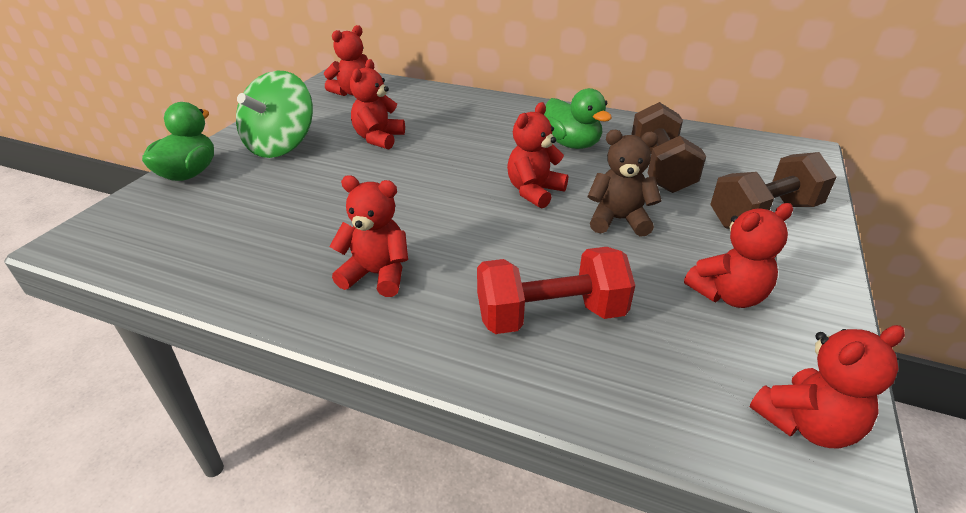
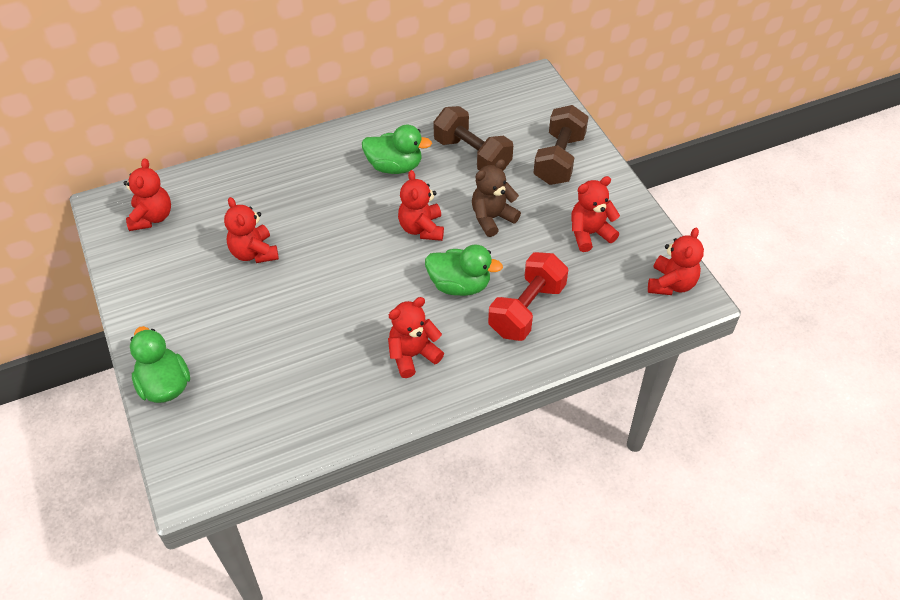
camera: 45 degrees left, 15 degrees up
(281, 145) = (190, 311): green spinning top -> none
(507, 250) = (459, 285): none -> green duck
(728, 295) = (589, 234): red teddy bear -> red teddy bear turned 135 degrees counterclockwise

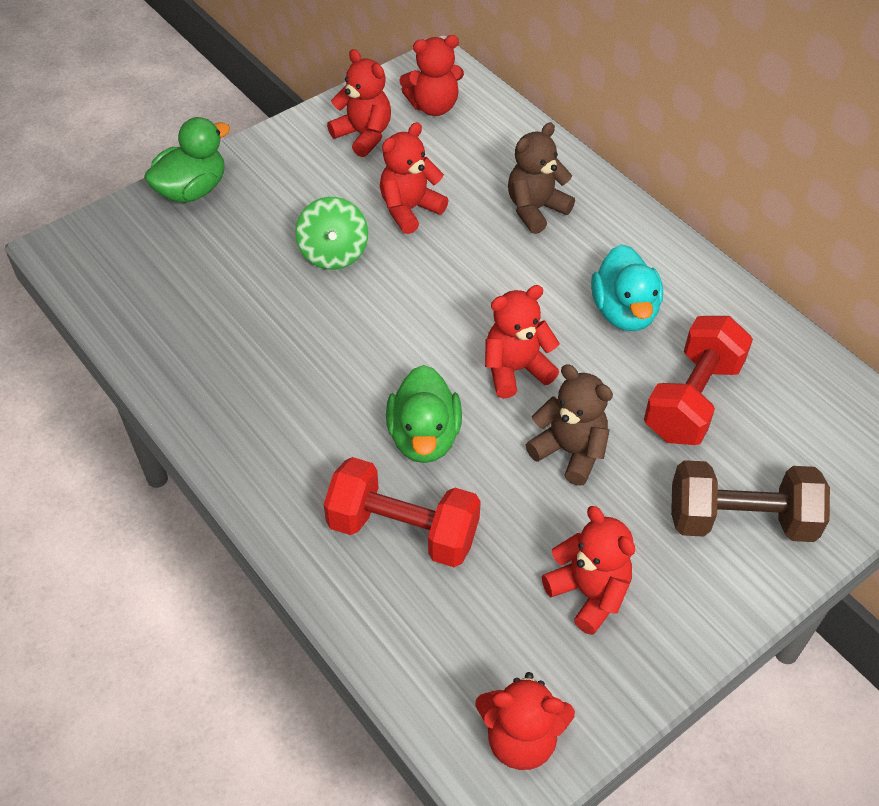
camera: 75 degrees right, 0 degrees up
(277, 304) = (333, 253): none -> green spinning top
(287, 186) = (535, 209): none -> brown teddy bear
(395, 166) = (624, 312): green duck -> turquoise duck
(413, 355) = (287, 410): red teddy bear -> red teddy bear (363, 135)
(472, 155) = (692, 399): brown dumbbell -> red dumbbell

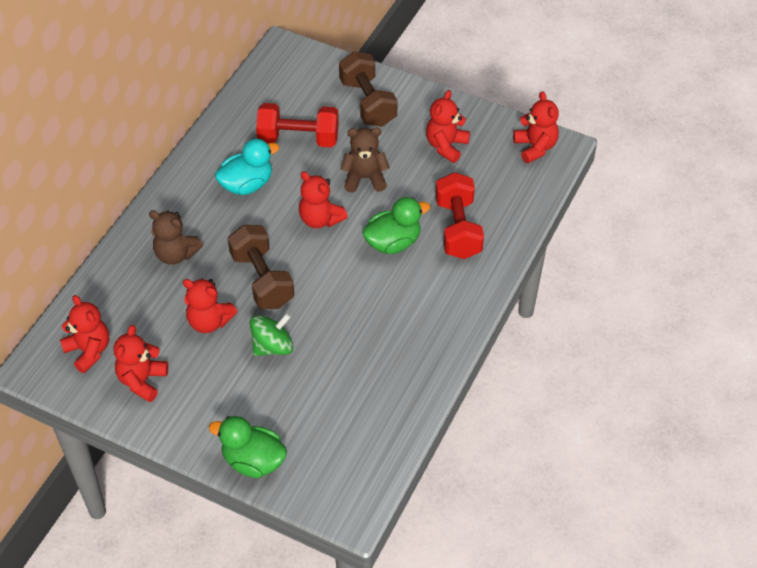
camera: 115 degrees left, 0 degrees up
(444, 276) = (262, 279): none -> brown dumbbell
(570, 451) = (365, 178): brown teddy bear -> brown teddy bear turned 75 degrees clockwise

